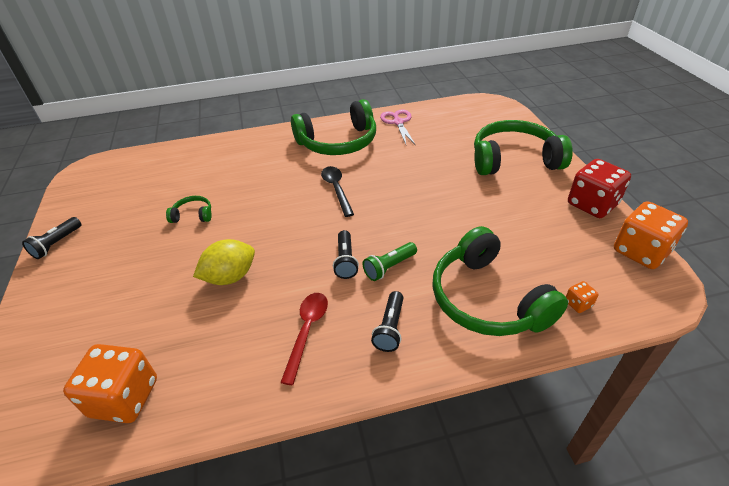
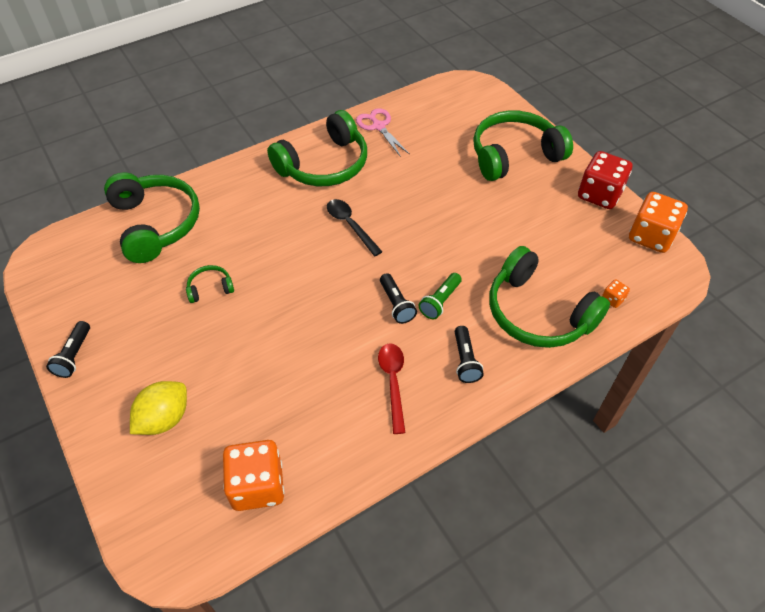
camera: 20 degrees left, 10 degrees up
(182, 162) = (155, 224): none -> green headphones
(230, 277) = (291, 347): yellow lemon -> yellow lemon (164, 418)

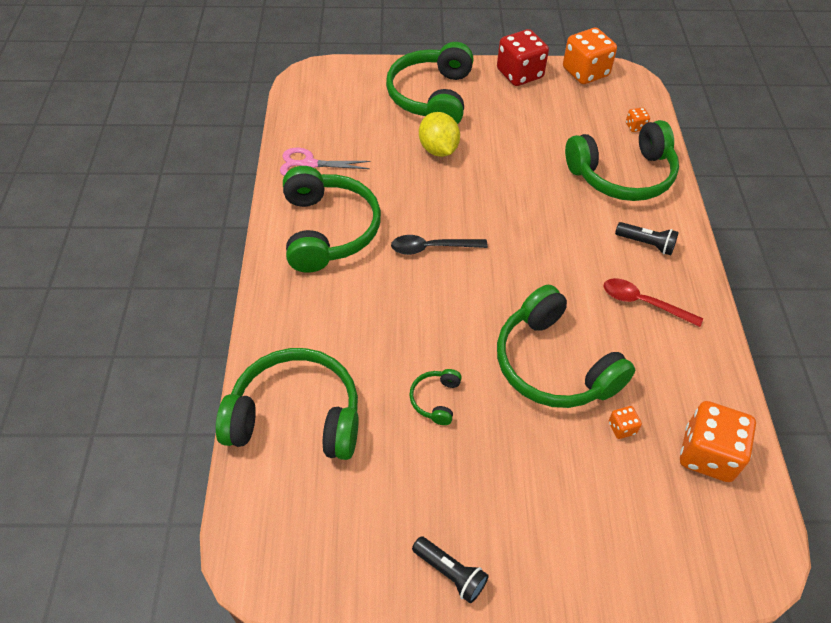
camera: 60 degrees left, 0 degrees up
(164, 418) = (590, 507): yellow lemon -> yellow lemon (438, 149)
(250, 413) = (622, 428): none -> orange dice
(286, 345) = (554, 364): none -> green headphones
(396, 304) = (555, 260): black flashlight -> none
(440, 301) = (571, 229): green flashlight -> none

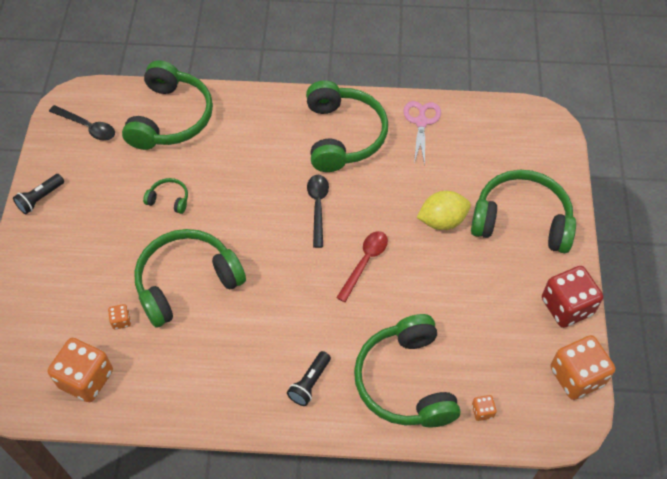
camera: 95 degrees right, 5 degrees up
(311, 529) = (87, 127): none -> black spoon
(328, 230) = (343, 135): green headphones -> green headphones turned 90 degrees counterclockwise
(643, 303) = (240, 364): red spoon -> red spoon (365, 262)

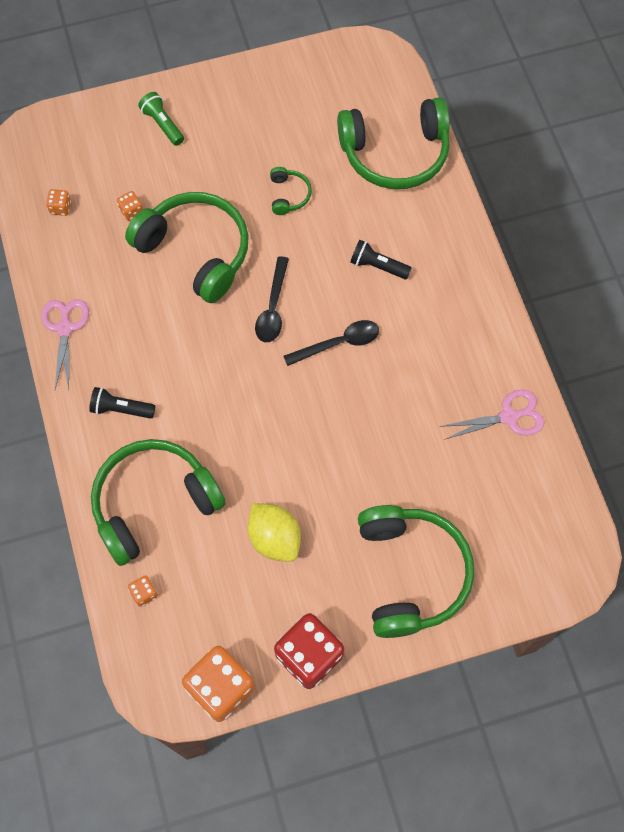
camera: 70 degrees right, 10 degrees up
(40, 198) = (243, 81): black flashlight -> black flashlight (378, 266)
(47, 271) = (163, 124): none -> green flashlight
(86, 378) = (60, 207): orange dice -> orange dice, size x0.44
(87, 127) = (348, 82): black spoon -> black spoon (273, 308)
(211, 408) = (65, 328): none -> pink scissors
(343, 135) = (449, 336): green headphones -> none
(365, 262) = (285, 416): red spoon -> none
(442, 220) = (374, 482): yellow lemon -> yellow lemon (274, 538)

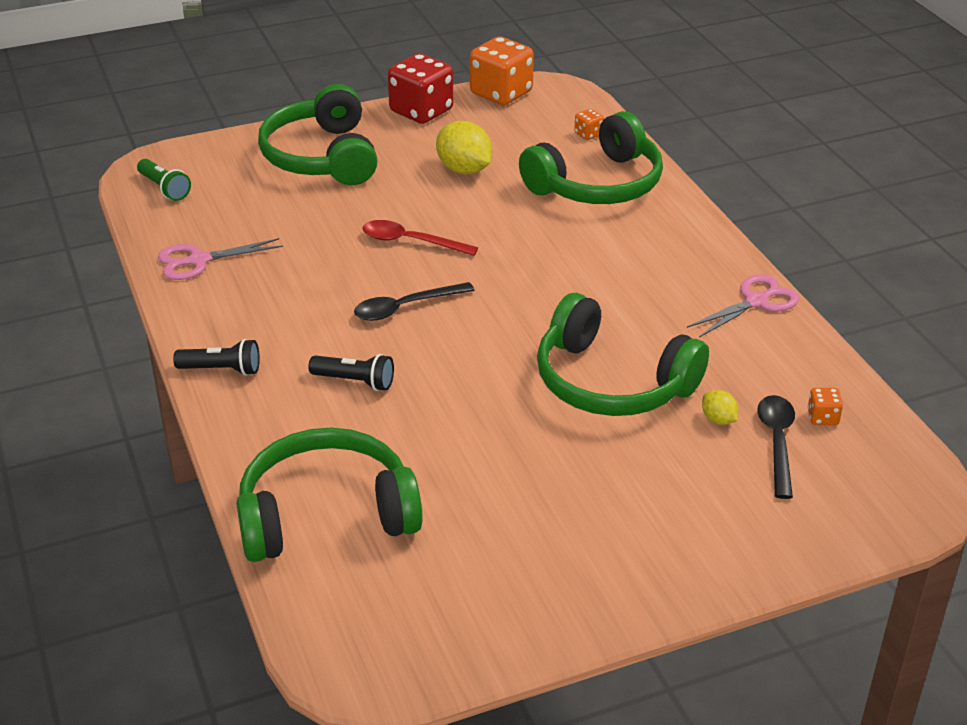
camera: 175 degrees right, 30 degrees down
(65, 328) = (756, 302): pink scissors -> pink scissors turned 120 degrees counterclockwise
(121, 409) = (658, 243): black flashlight -> black flashlight (222, 370)
(131, 211) = (718, 419): orange dice -> yellow lemon
(163, 124) = (712, 531): green flashlight -> green flashlight (164, 188)
(273, 308) = (494, 334): black spoon -> black spoon (777, 442)
(288, 195) = (490, 452): green headphones -> none
(330, 428) = (411, 242): none -> red spoon

